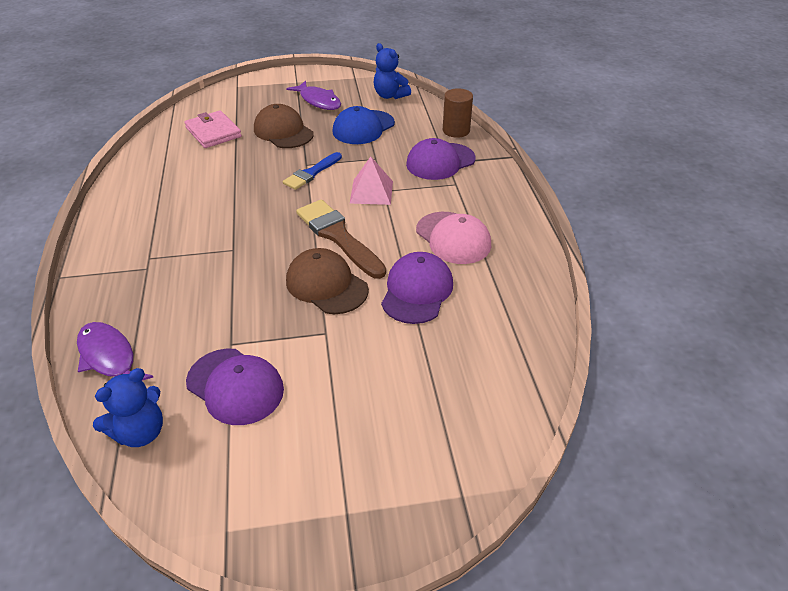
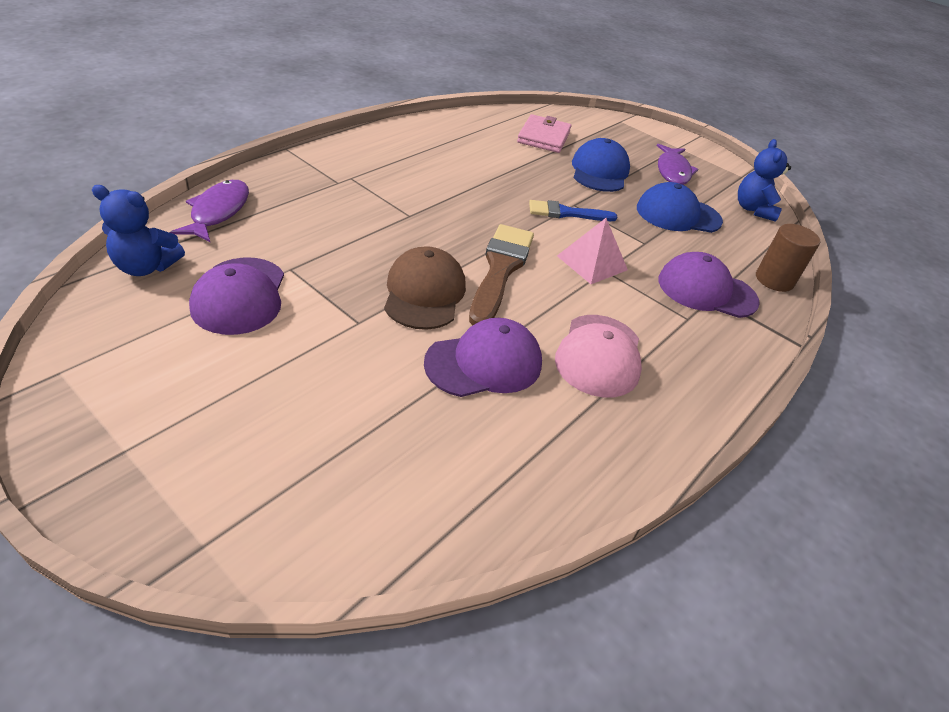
camera: 45 degrees right, 0 degrees up
(283, 131) = (599, 171): brown cap -> blue cap

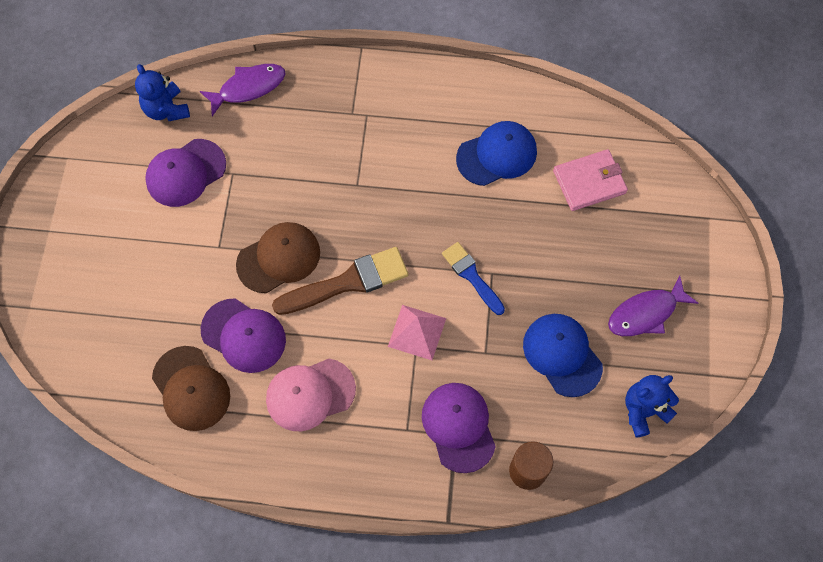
camera: 60 degrees right, 25 degrees up
(508, 441) = (191, 388): none -> brown cap
(599, 171) = (573, 259): blue cap -> blue cap (497, 155)

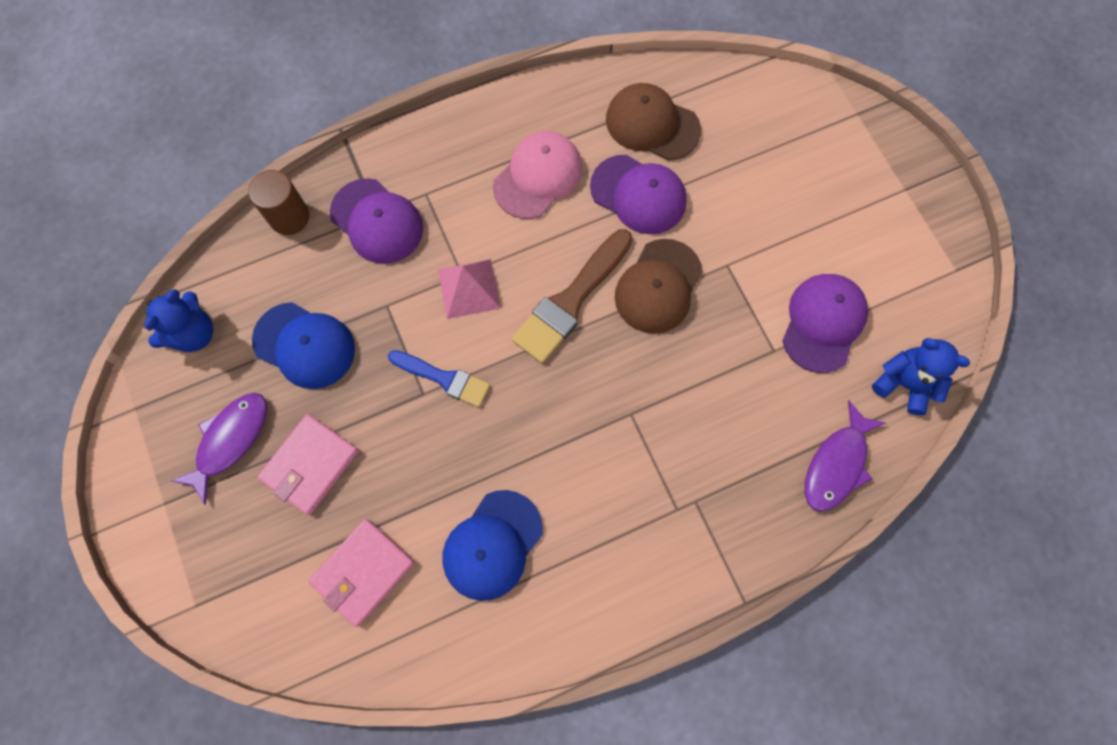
camera: 150 degrees right, 5 degrees up
(243, 335) = (638, 194): purple cap -> purple cap turned 150 degrees counterclockwise
(595, 266) = (310, 465): none -> pink wallet

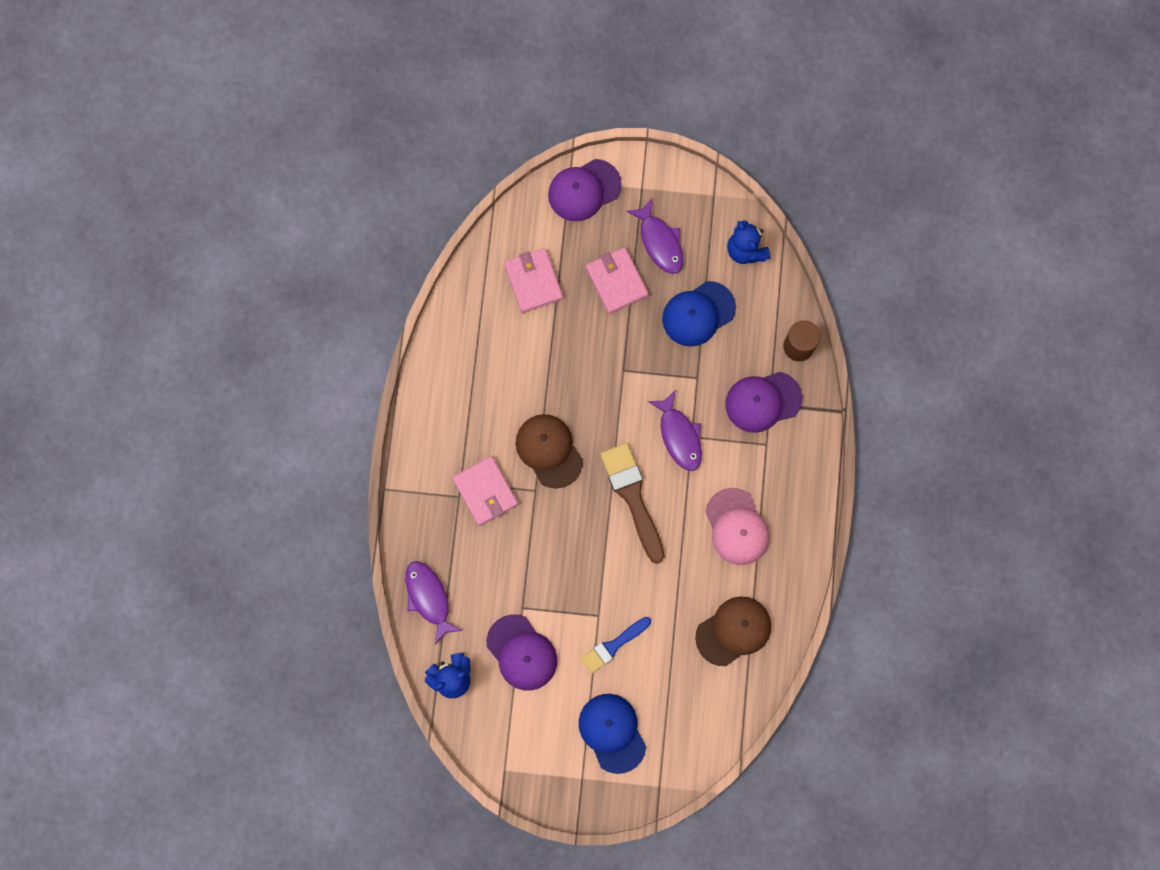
camera: 120 degrees right, 5 degrees up
(444, 378) = (626, 388): blue brush -> blue brush (613, 646)
(469, 288) = (679, 436): pink pyramid -> purple fish
(492, 545) = (505, 362): blue cap -> blue cap (612, 732)
(638, 194) = (684, 587): purple cap -> purple cap (584, 190)
(658, 286) = (609, 560): brown cap -> brown cap (549, 451)
(669, 472) = (485, 491): none -> pink wallet

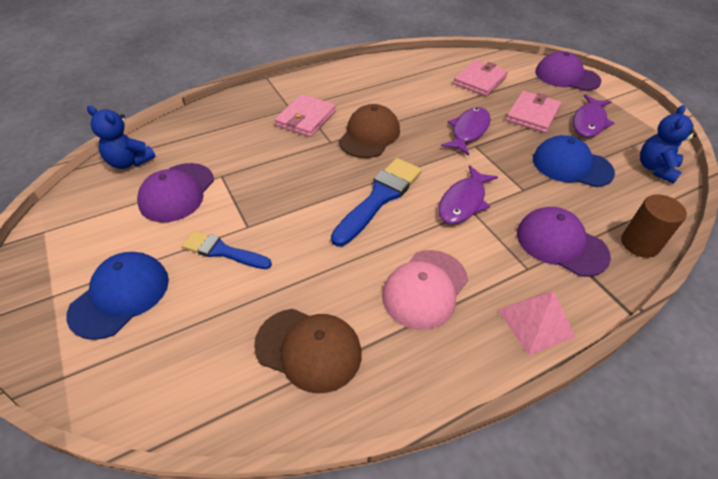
camera: 55 degrees right, 30 degrees down
(429, 598) = (195, 125): purple fish -> purple fish (468, 131)
(632, 497) = (379, 198): brown brush -> blue brush
(806, 477) = (535, 323): none -> pink pyramid

